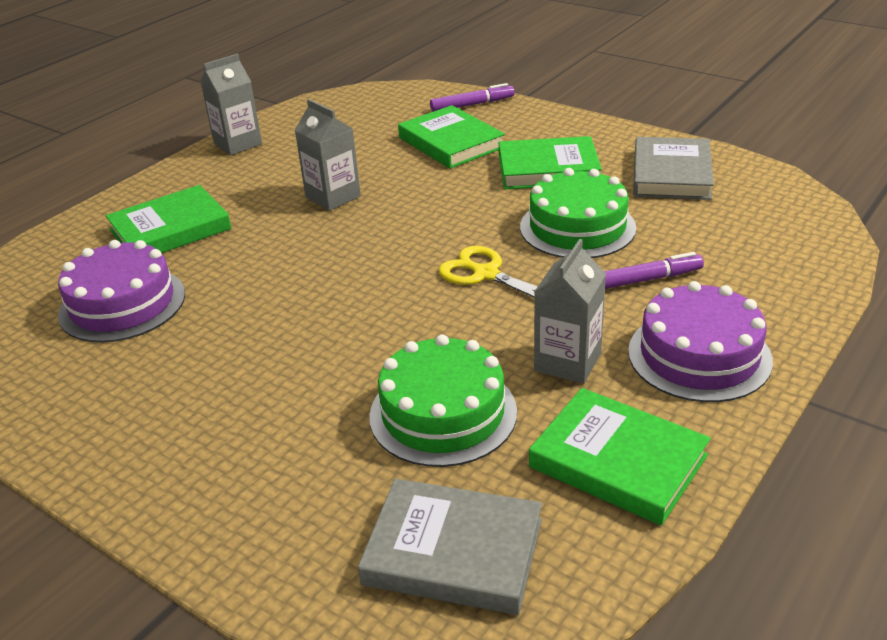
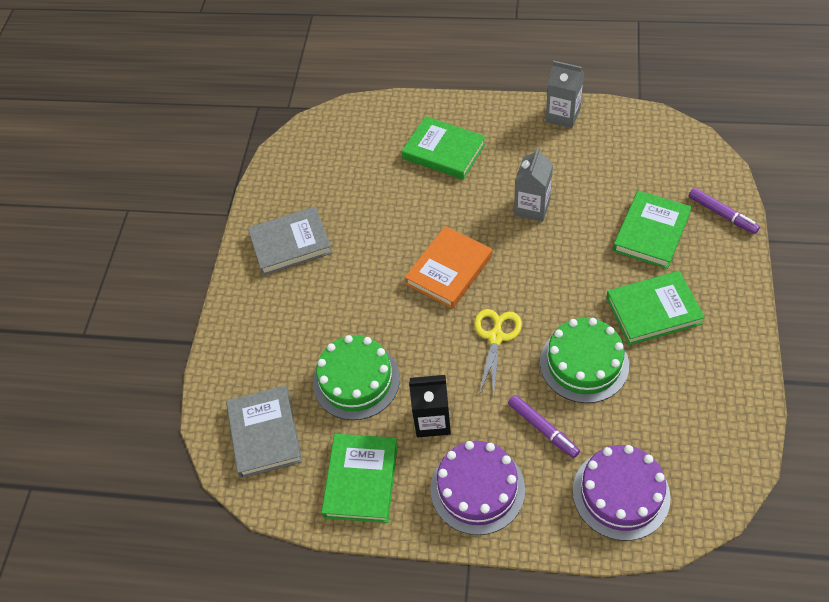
camera: 65 degrees right, 20 degrees up
(122, 304) = (364, 181): purple cake -> purple cake (621, 493)
(350, 278) = (449, 270): none -> orange book
(548, 169) = (653, 311): green book -> green book turned 75 degrees counterclockwise
(567, 362) = (432, 420): grey carton -> black carton
(671, 174) = (701, 393): grey book -> grey book (290, 244)

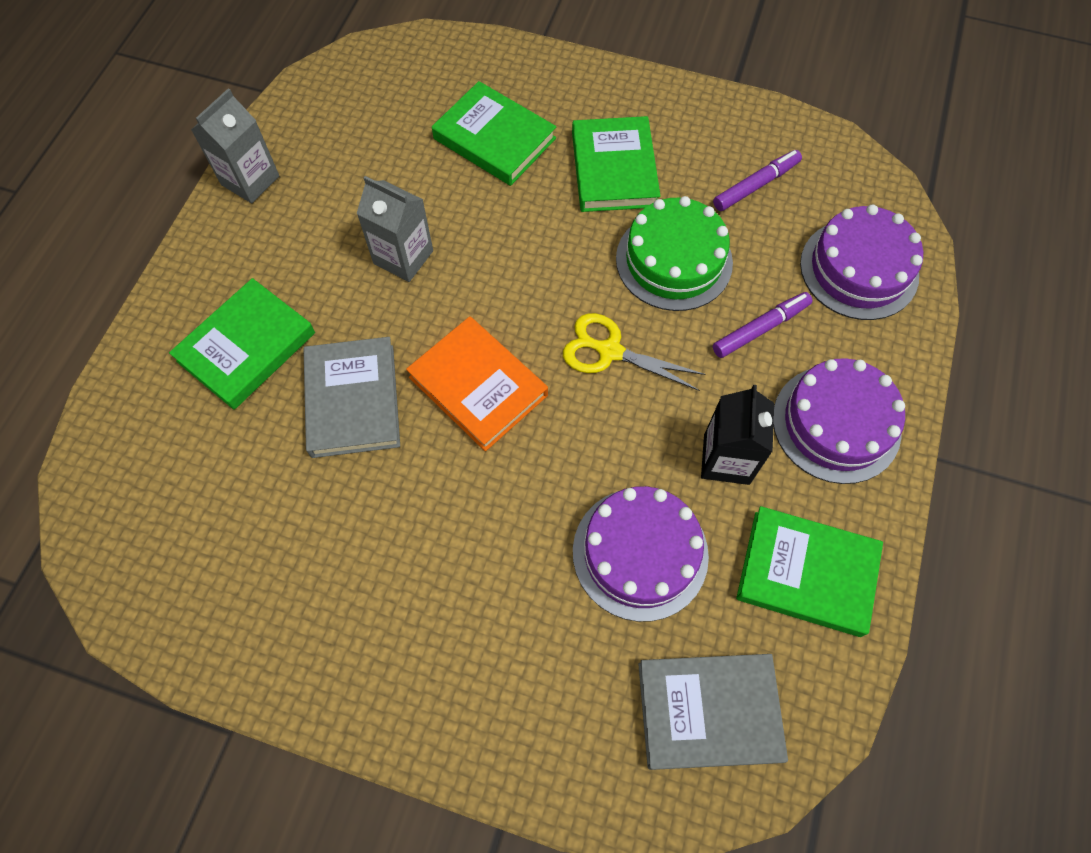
camera: 85 degrees left, 10 degrees up
(290, 244) = (344, 620): grey book -> grey book (353, 400)
(356, 380) = (640, 553): green cake -> purple cake
(722, 214) = (492, 63): purple marker -> purple marker (756, 185)

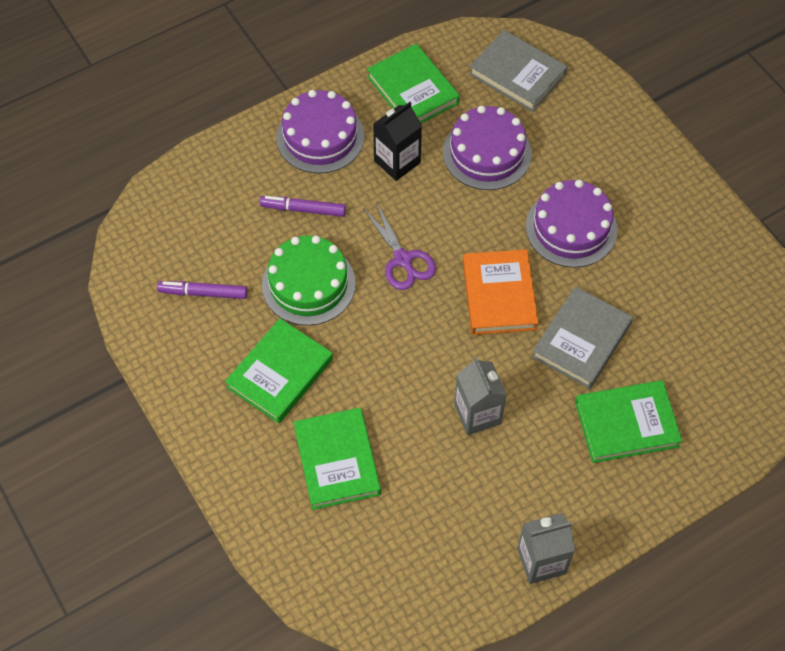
camera: 140 degrees left, 5 degrees down
(609, 351) = (403, 260): yellow scissors -> purple scissors
(859, 269) = (207, 199): purple cake -> purple cake (571, 228)

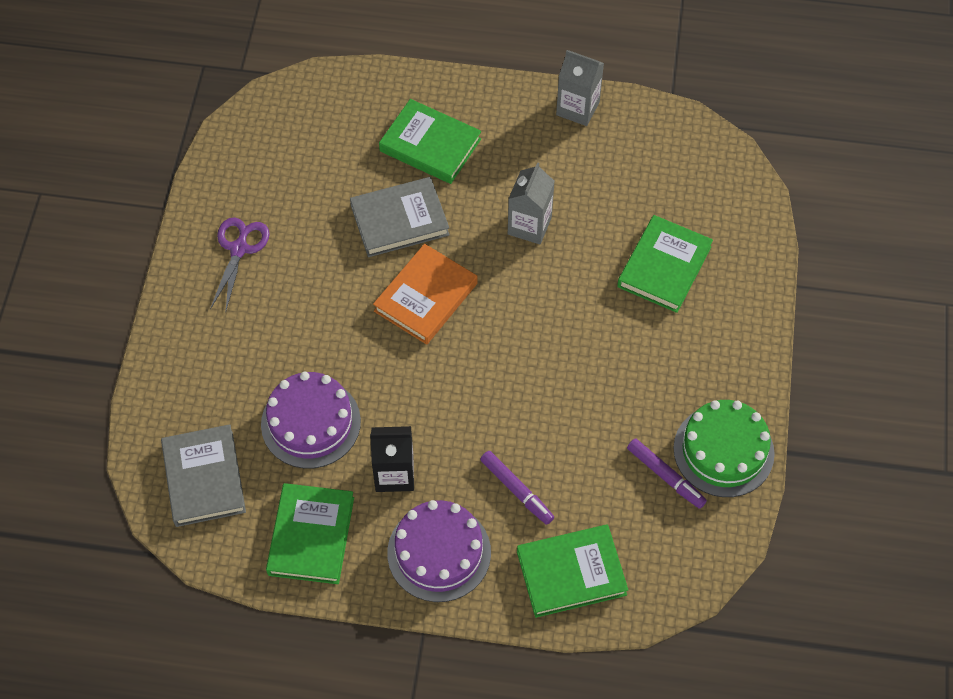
camera: 140 degrees left, 0 degrees up
(280, 373) = (655, 362): green book -> green book (571, 573)
(308, 284) = (570, 418): green cake -> green cake (723, 451)
(403, 260) = (473, 381): purple scissors -> purple scissors (239, 249)
(571, 228) = (313, 307): purple cake -> none

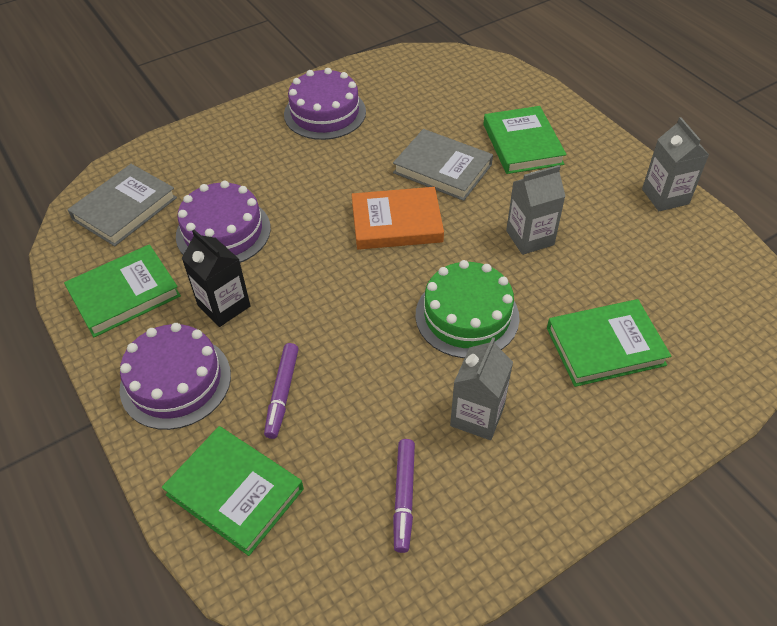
camera: 50 degrees right, 10 degrees down
(239, 249) = (325, 113): purple scissors -> purple cake
(646, 387) = (477, 416): none -> grey carton
(723, 451) = (480, 527): green cake -> green cake (467, 316)

